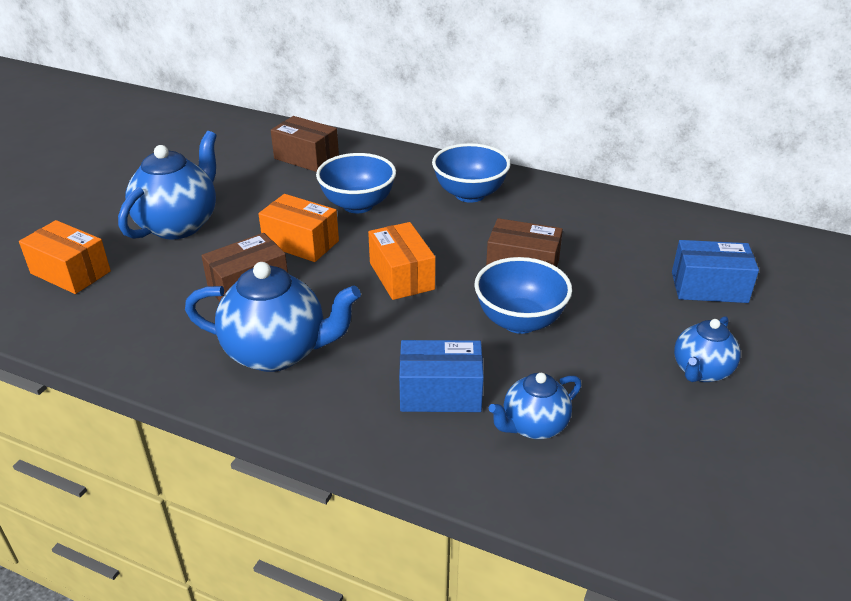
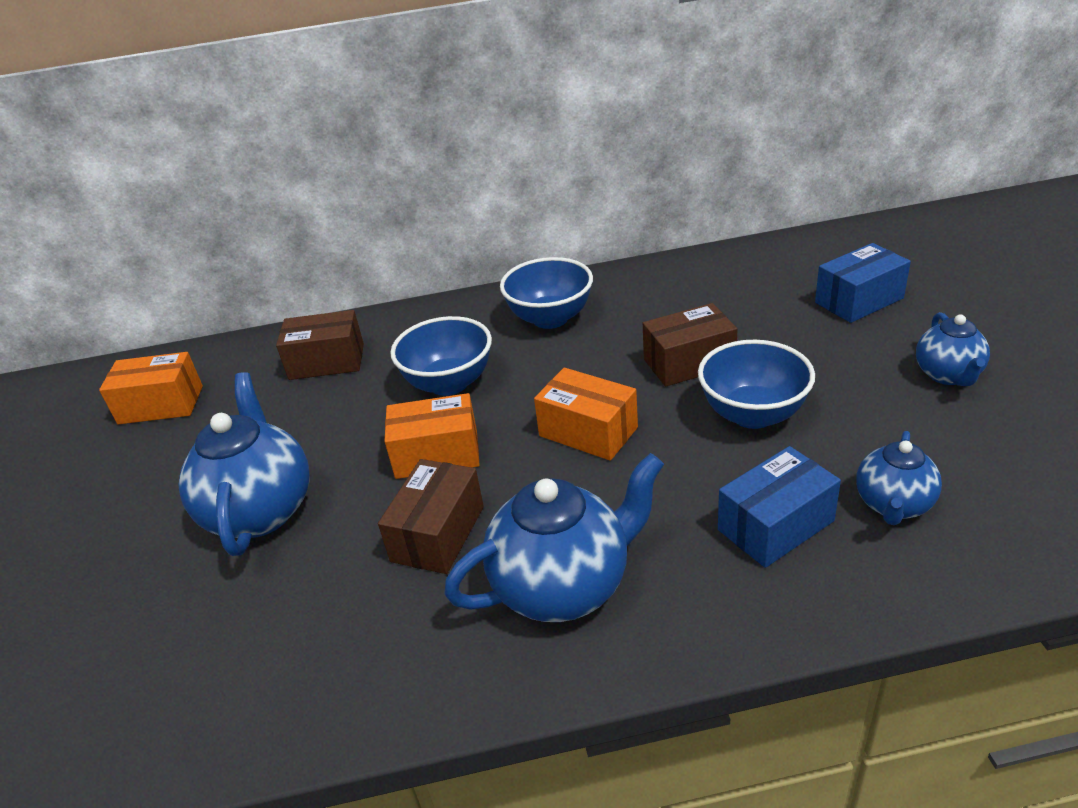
camera: 30 degrees left, 0 degrees up
(70, 272) = (179, 647): orange box -> orange box (161, 405)

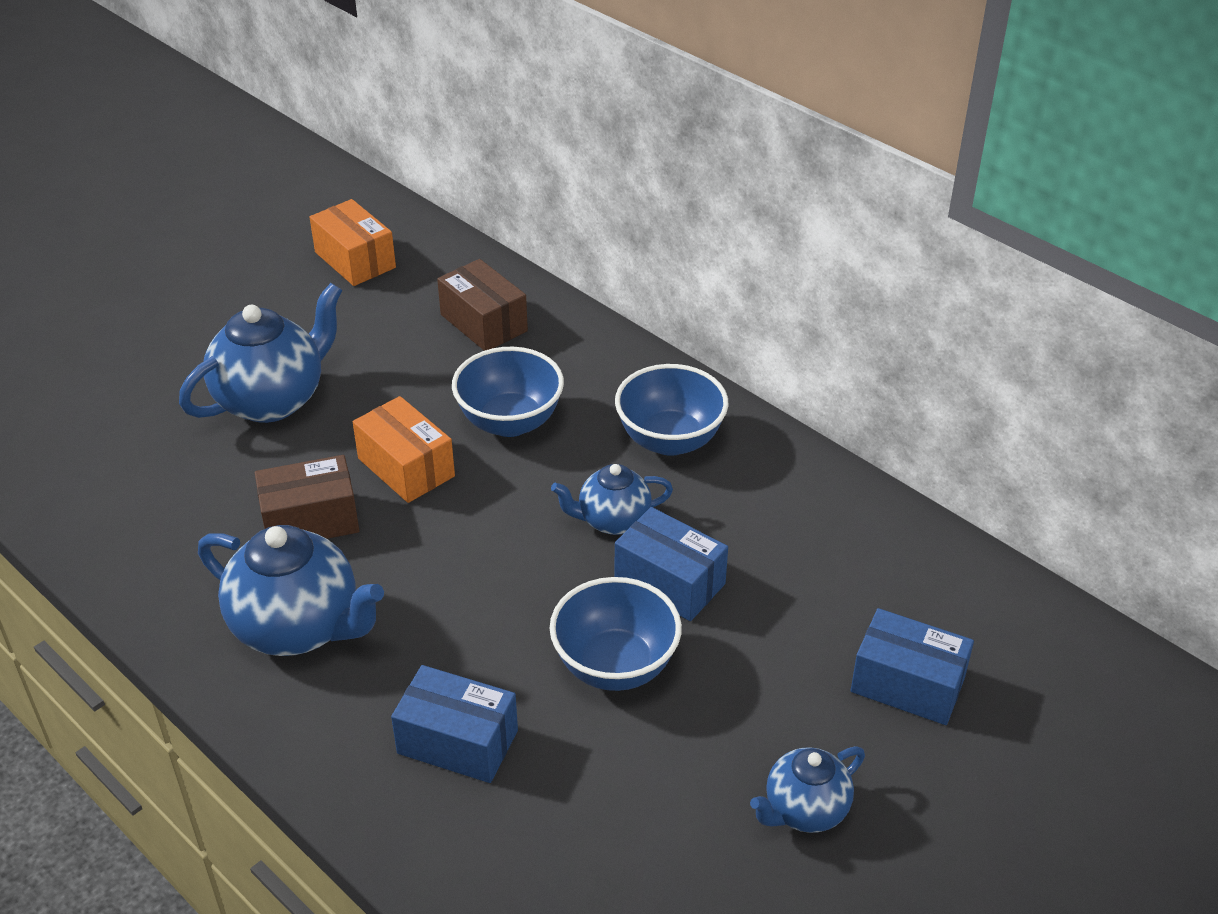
camera: 50 degrees right, 5 degrees up
(588, 432) = (504, 554): orange box -> none
(689, 362) = (670, 582): brown box -> blue box
(893, 505) = (542, 822): blue teapot -> blue teapot (613, 520)

